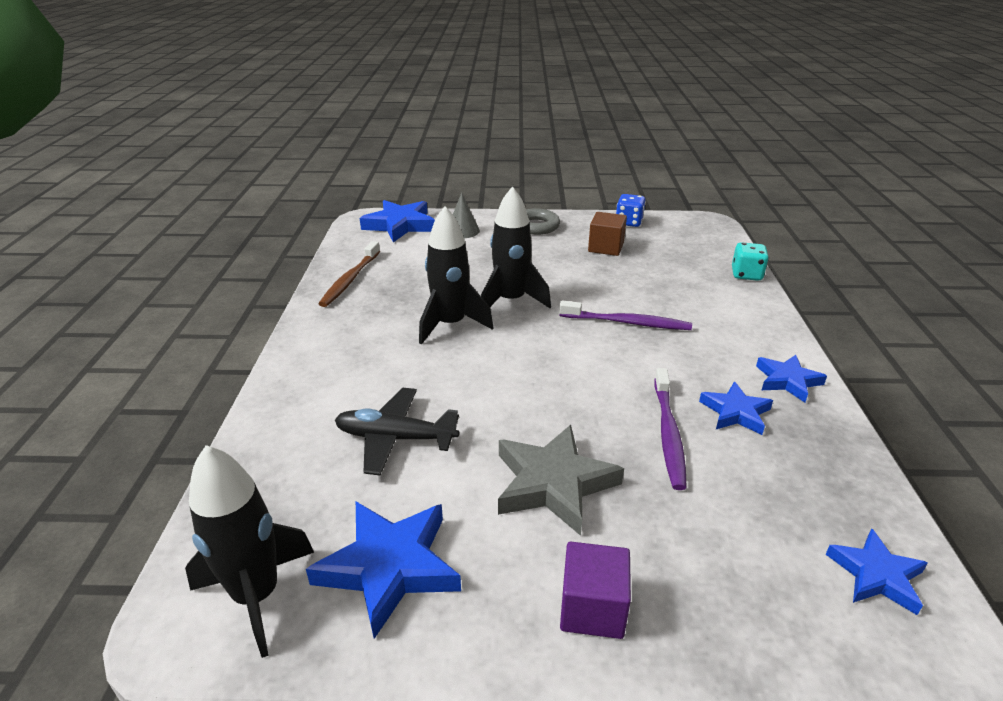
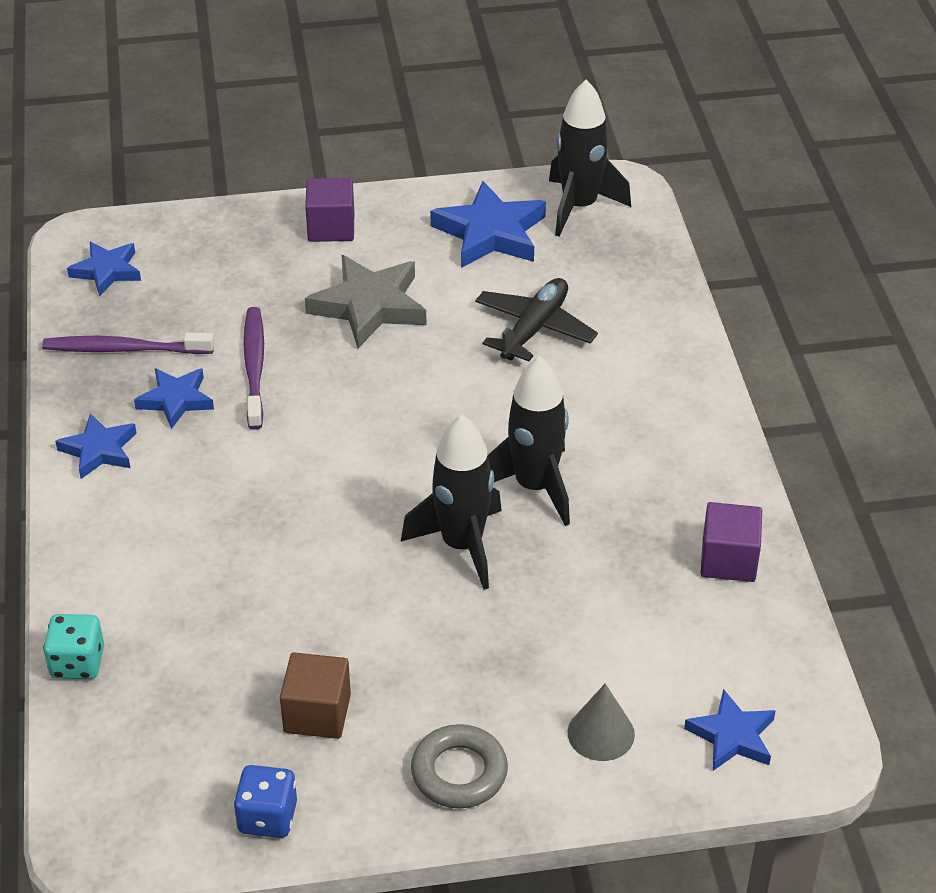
camera: 170 degrees right, 10 degrees up
(350, 280) = (728, 560): brown toothbrush -> purple cube
(395, 438) = (534, 329): black plane -> black plane turned 60 degrees counterclockwise
(400, 225) = (732, 736): blue star -> blue star, size x0.61
(628, 323) = (287, 523): purple toothbrush -> purple toothbrush (124, 349)

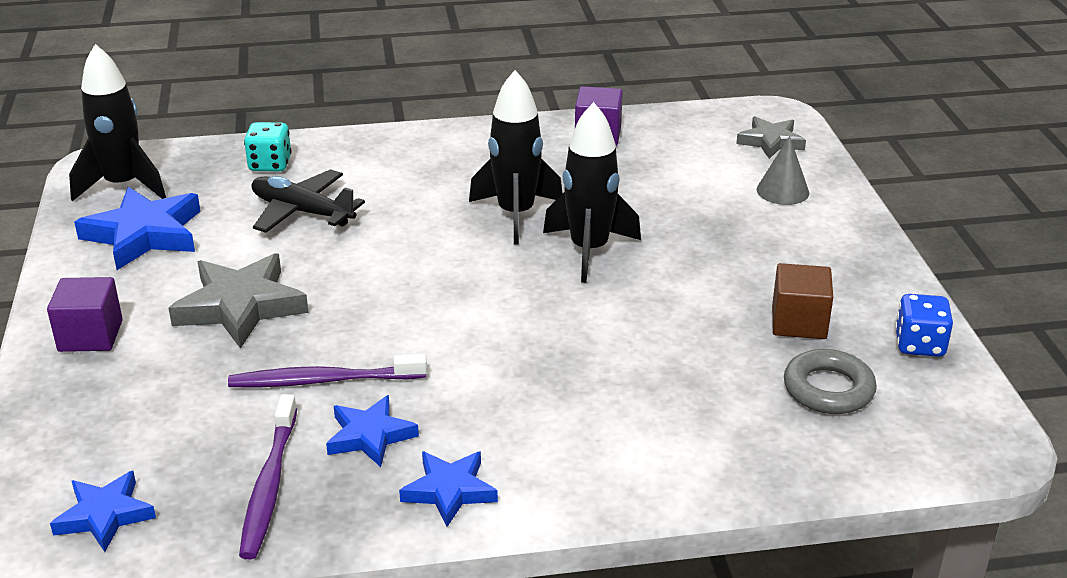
camera: 90 degrees left, 10 degrees down
(77, 663) = (773, 477): turquoise dice -> turquoise dice (270, 164)
(459, 772) = (840, 251): grey ring -> grey ring (828, 389)
(732, 736) = (770, 141): blue star -> grey star

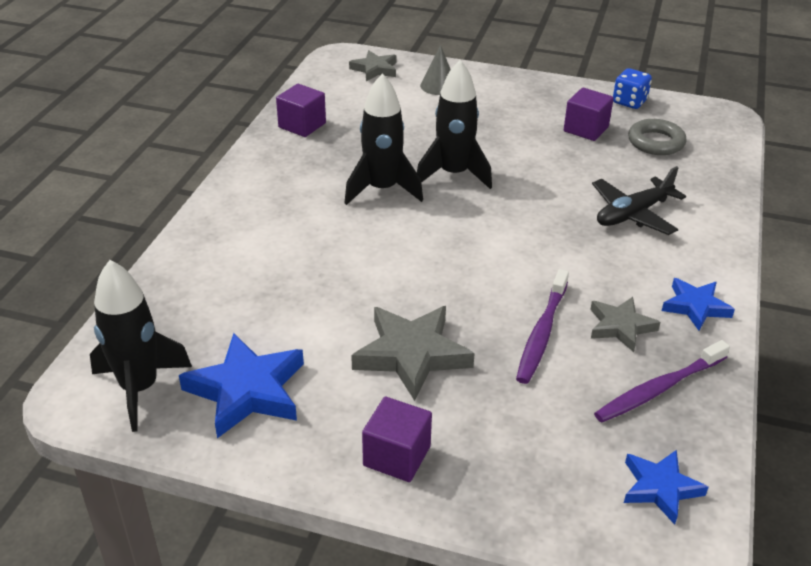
camera: 65 degrees left, 5 degrees up
(269, 486) = (658, 389): purple toothbrush -> purple toothbrush turned 120 degrees clockwise
(270, 164) = (190, 288): turquoise dice -> none
(302, 212) = (289, 289): black plane -> black plane (633, 214)
(370, 436) = (620, 326): blue star -> grey star
(799, 322) = (586, 129): brown cube -> purple cube

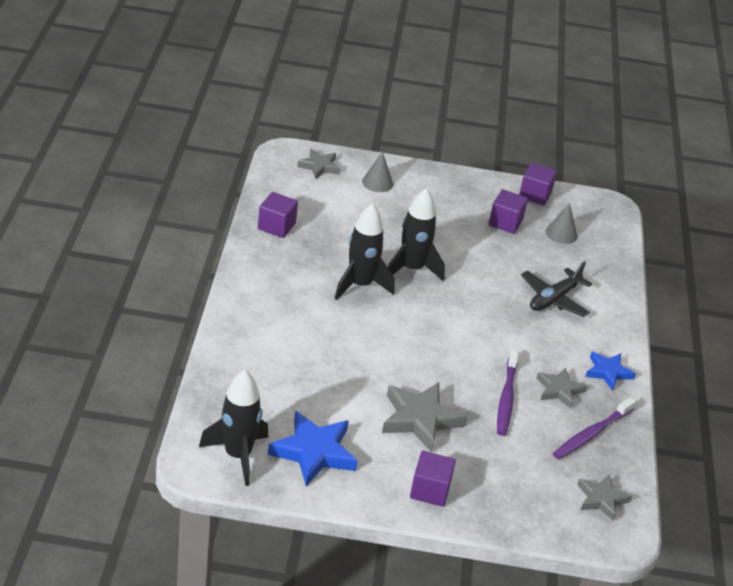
camera: 15 degrees left, 0 degrees up
(629, 102) = (535, 195): blue dice -> purple cube
(656, 142) = (561, 233): grey ring -> grey cone
(660, 488) = (601, 499): blue star -> grey star

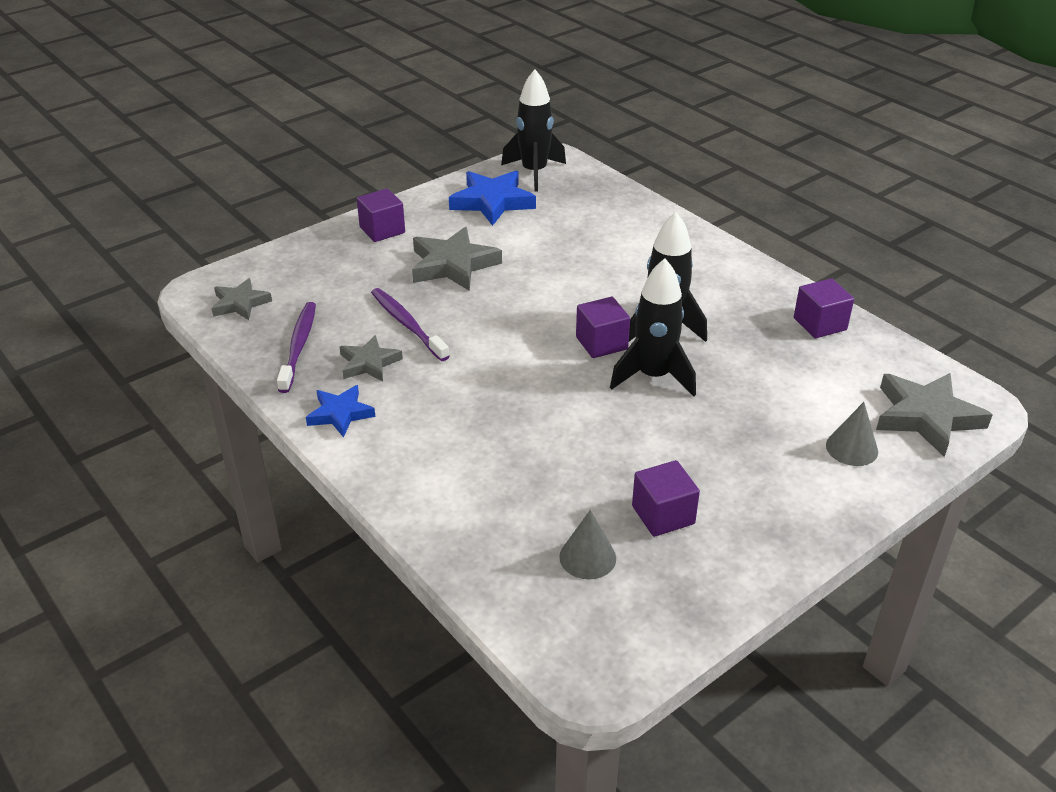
camera: 140 degrees right, 0 degrees up
(319, 166) = (926, 417): grey star -> grey star, size x1.64
(535, 195) = (697, 596): purple cube -> purple cube (601, 343)
(554, 299) = (484, 454): black plane -> none

